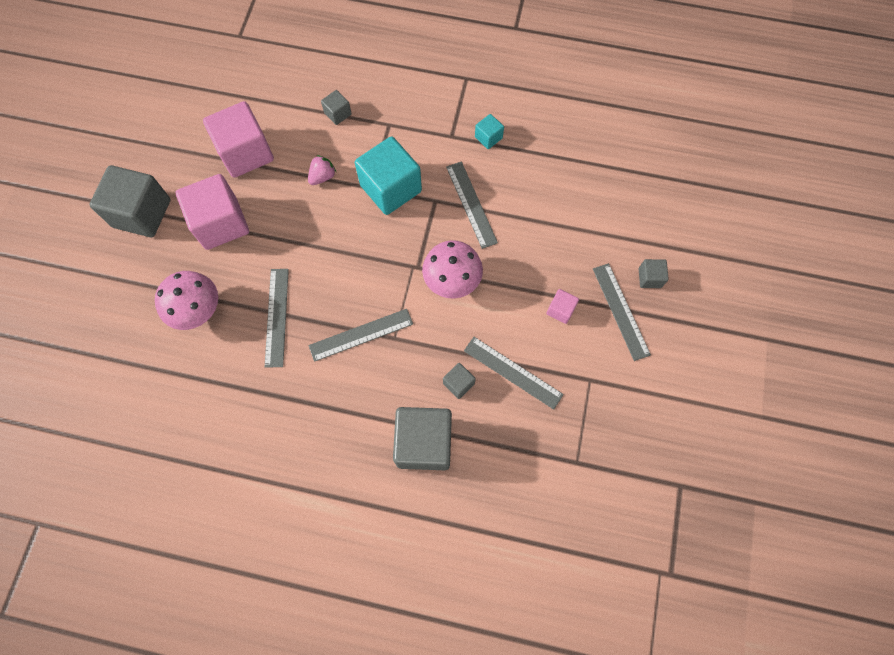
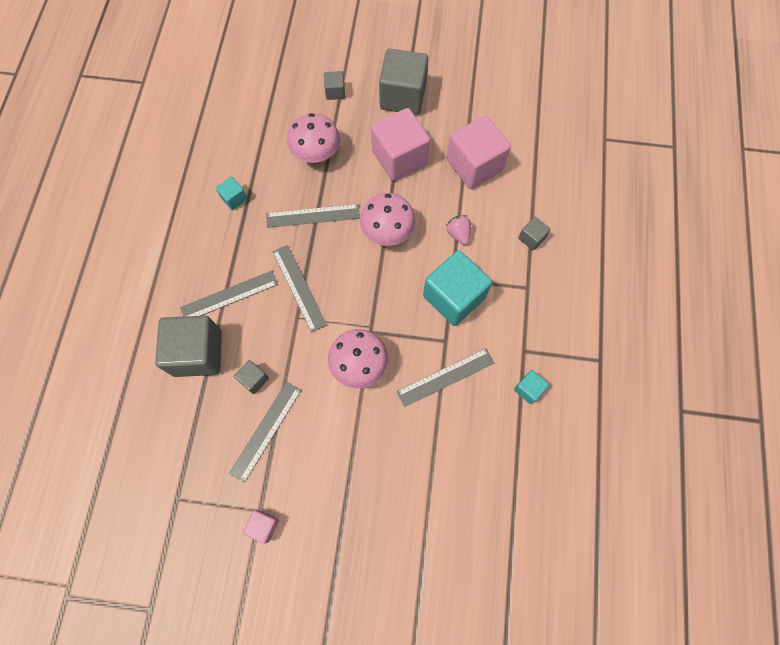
camera: 85 degrees right, 0 degrees up
(238, 403) = (234, 198): none -> turquoise cube
(309, 242) = (387, 231): none -> pink mushroom
(322, 177) = (458, 234): pink strawberry -> pink strawberry turned 150 degrees counterclockwise
(560, 310) = (333, 477): pink cube -> pink cube (263, 526)
(621, 311) = (336, 543): grey ruler -> grey ruler (229, 296)
(649, 278) = (377, 577): grey cube -> grey cube (335, 92)

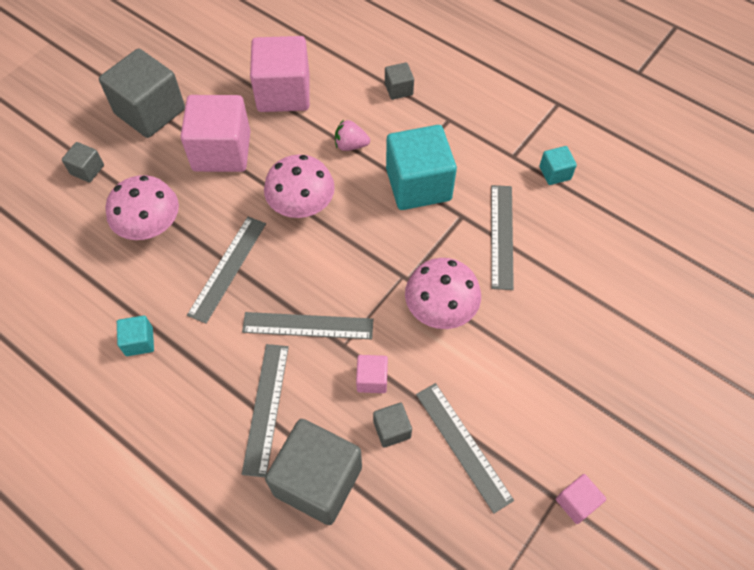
camera: 60 degrees left, 10 degrees down
(282, 348) = (372, 379): none -> pink cube

